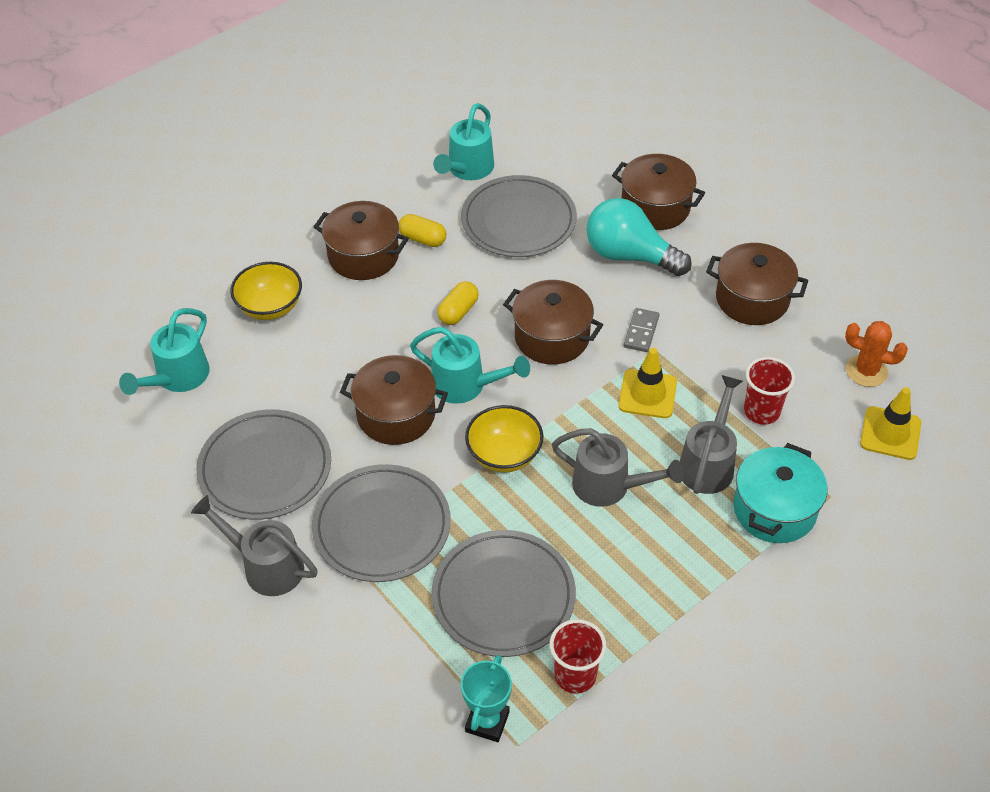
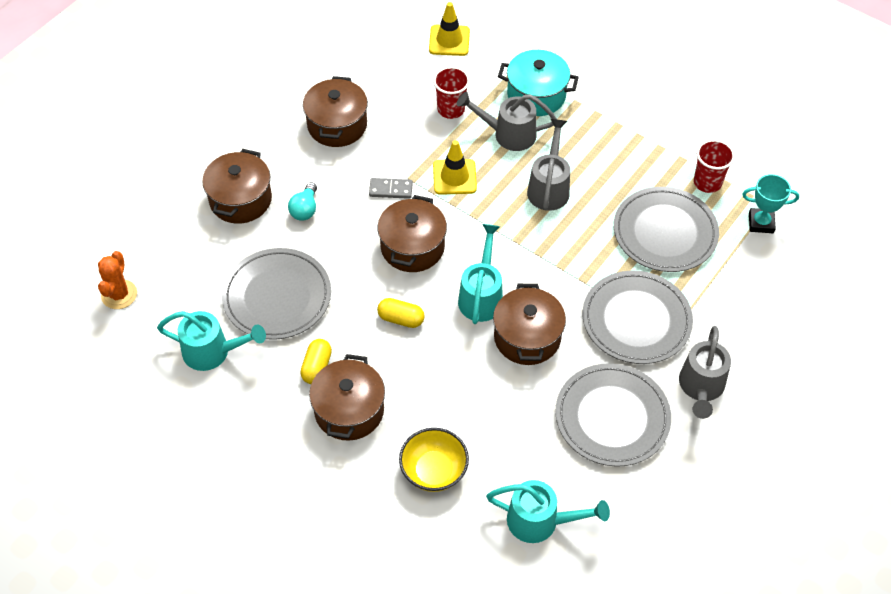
camera: 105 degrees left, 5 degrees up
(504, 455) = (542, 256): yellow bowl -> none
(629, 255) = (305, 209): turquoise light bulb -> turquoise light bulb, size x0.51
(866, 371) = (394, 55): orange cactus -> orange cactus (119, 294)

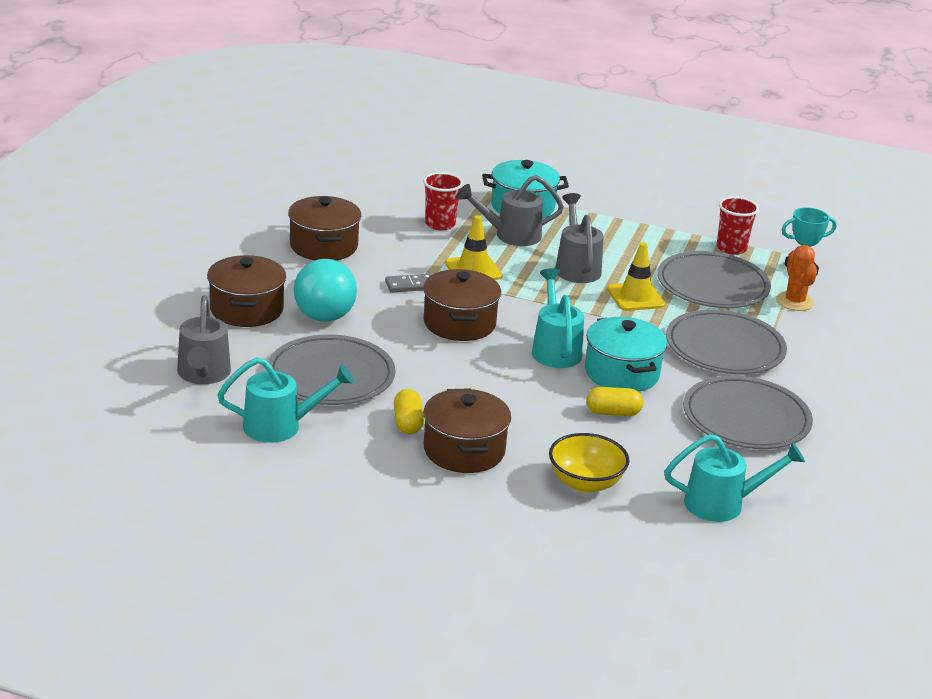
camera: 20 degrees left, 25 degrees down
(119, 294) = (143, 396): orange cactus -> orange cactus (794, 301)
(305, 209) = (324, 309): turquoise light bulb -> turquoise light bulb, size x1.94
(401, 319) = (479, 376): yellow capsule -> yellow capsule (613, 413)
(449, 40) = (408, 178): yellow traffic cone -> yellow traffic cone (636, 297)
(527, 337) = (622, 373): brown pot -> turquoise pot
(700, 387) = (819, 386): grey watering can -> grey watering can (203, 375)

